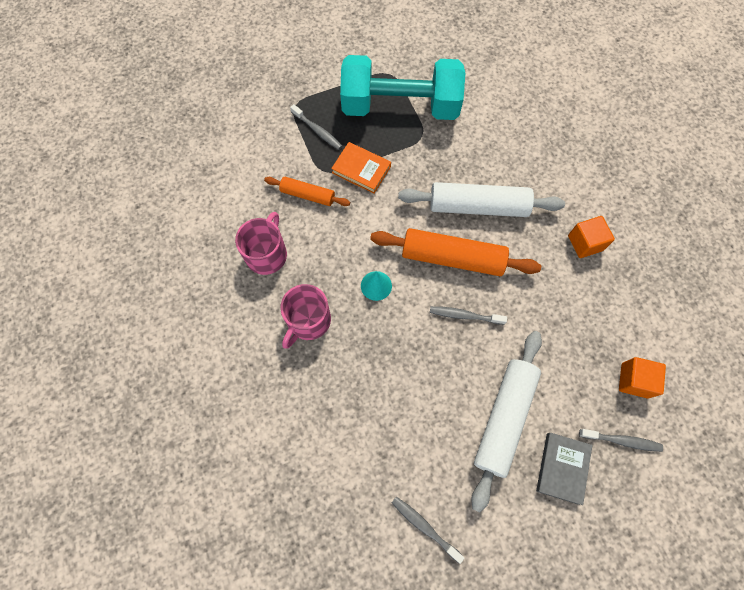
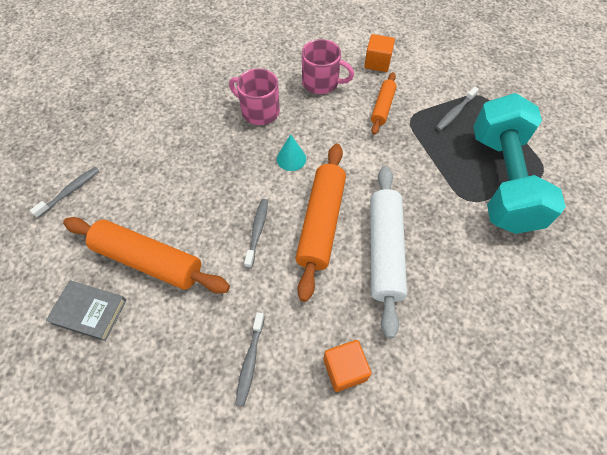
camera: 90 degrees right, 10 degrees down
(361, 170) = (416, 147): orange book -> none
(504, 418) = (148, 260): white rolling pin -> orange rolling pin
(622, 441) = (102, 379): grey toothbrush -> grey toothbrush (250, 361)
(634, 380) = (166, 406): orange cube -> orange cube (377, 63)

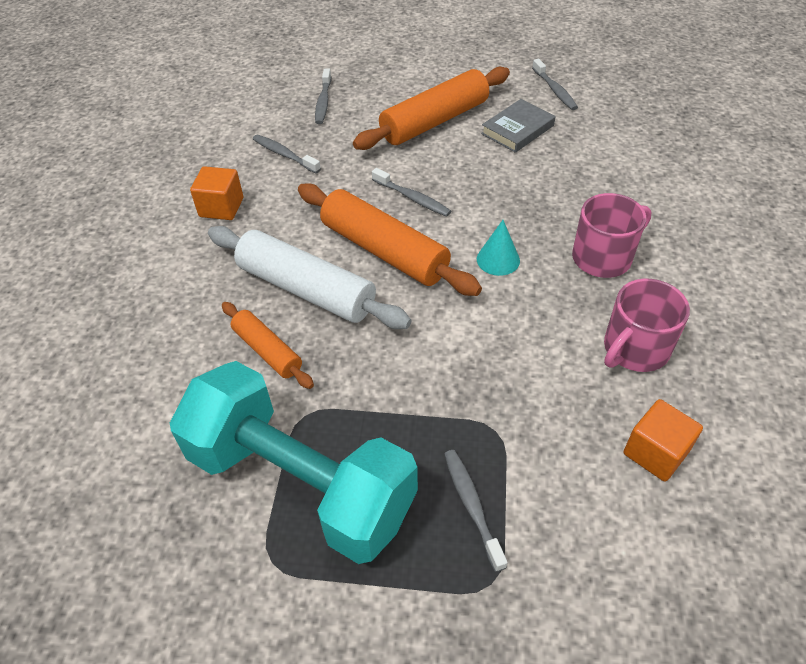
camera: 120 degrees right, 10 degrees down
(89, 311) = (409, 82): grey book -> grey book (517, 129)
(151, 376) = (323, 102): none -> grey toothbrush
(382, 107) = (539, 404): orange rolling pin -> orange rolling pin (267, 351)

